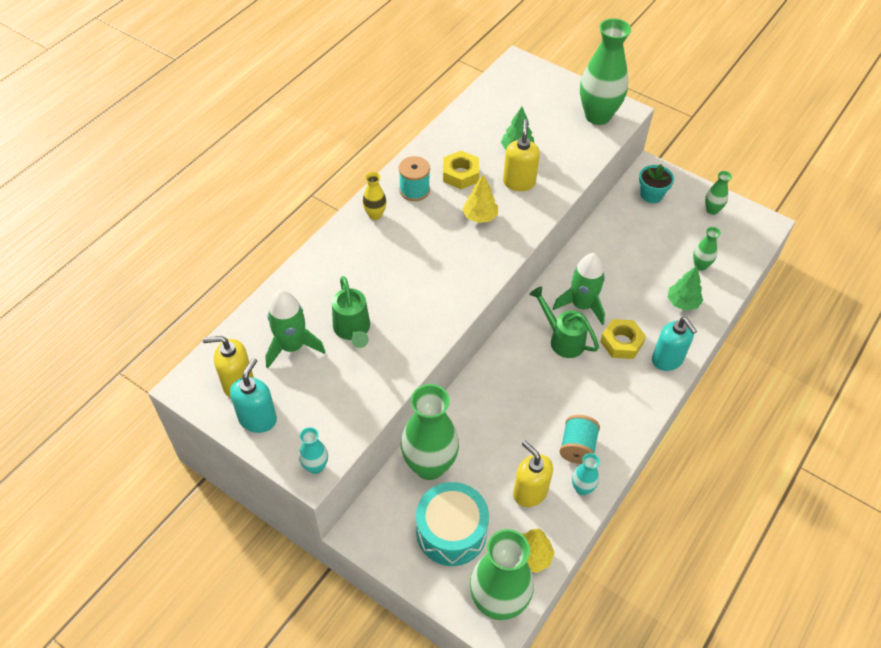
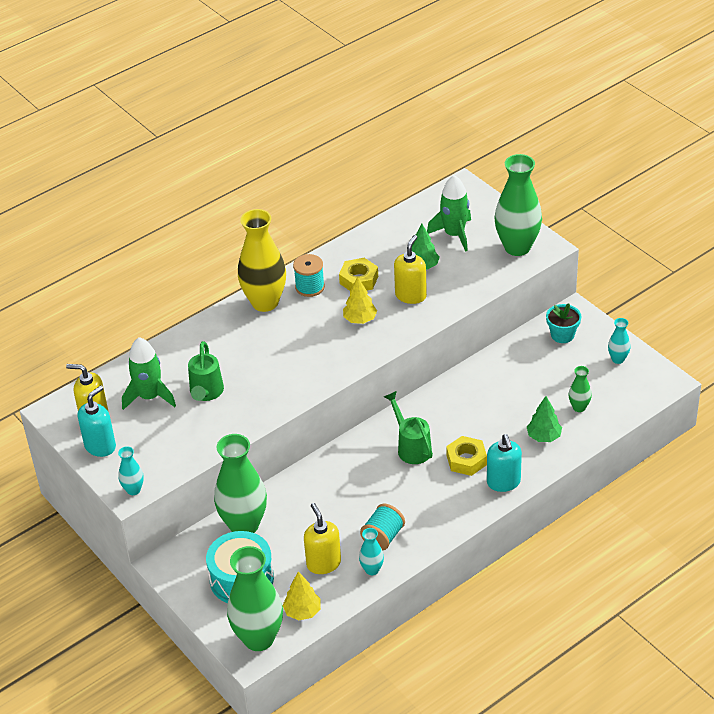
camera: 20 degrees right, 10 degrees down
(375, 215) = (265, 302): yellow vase -> yellow vase, size x2.14
(581, 305) = (443, 421): green rocket -> green rocket (454, 234)
(712, 210) = (618, 359): green vase -> turquoise vase

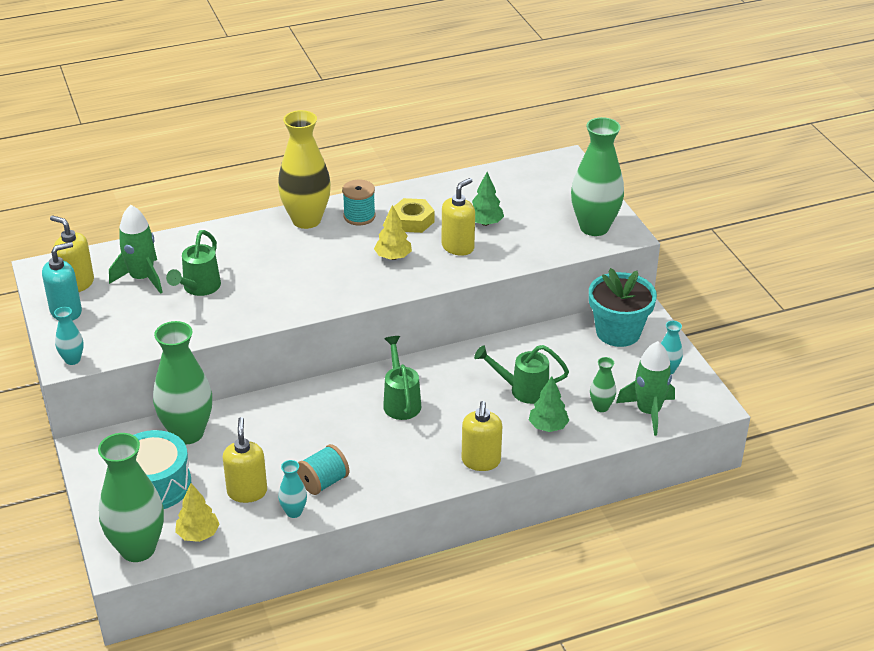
camera: 15 degrees right, 5 degrees down
(454, 234) = (534, 201): green rocket -> green rocket (648, 412)
(466, 460) = (452, 429): yellow nut -> none
(503, 482) = (481, 461): turquoise soap dispenser -> yellow soap dispenser
(507, 409) = (522, 390): none -> green watering can
(562, 335) = (618, 332): turquoise flower pot -> turquoise flower pot, size x1.70

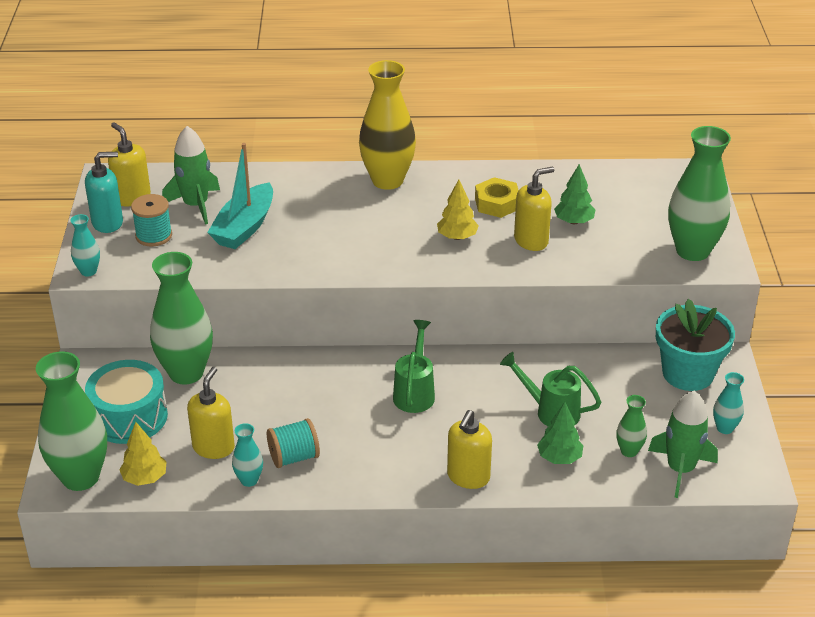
camera: 20 degrees right, 0 degrees up
(198, 288) = (244, 227): green watering can -> turquoise boat
(359, 216) = (443, 187): turquoise spool -> turquoise spool (154, 236)

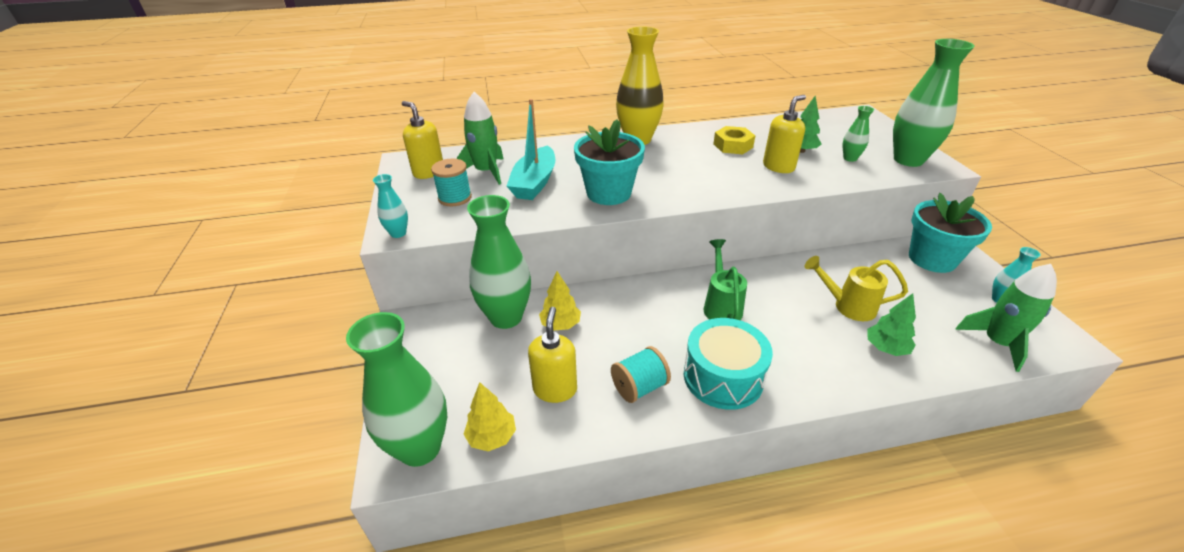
camera: 10 degrees left, 0 degrees up
(108, 223) = (410, 192): turquoise soap dispenser -> none
(129, 417) = (460, 369): turquoise drum -> turquoise drum (723, 377)
(249, 480) = (604, 421): turquoise vase -> none
(320, 251) = (608, 193): none -> turquoise flower pot
(457, 237) = (717, 170): yellow tree -> yellow tree (560, 324)
(468, 477) = (817, 381): yellow soap dispenser -> none
(550, 411) = (847, 306): green watering can -> yellow watering can
(629, 451) = (940, 332): green vase -> green vase (850, 158)

